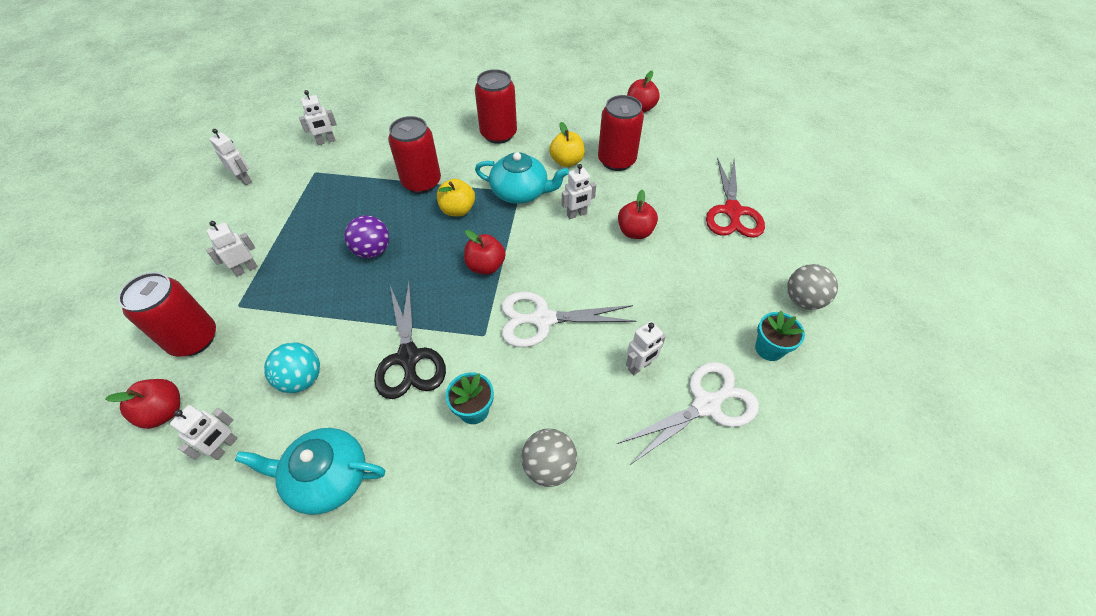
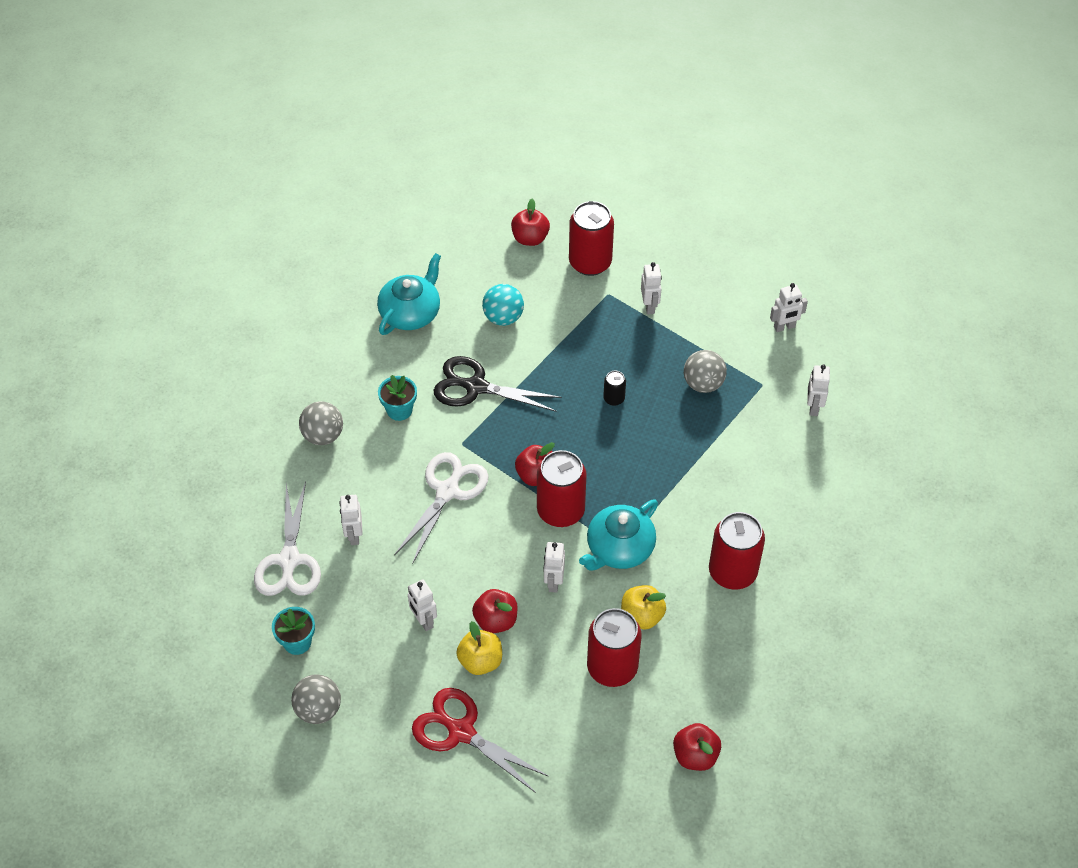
camera: 120 degrees right, 0 degrees up
(224, 447) = (476, 265): white robot -> white robot (423, 621)
(329, 203) = (703, 384): none -> grey ball
(372, 251) = (614, 398): purple ball -> black can
(421, 182) = (689, 468): red can -> red can (560, 511)
(458, 210) = (627, 483): yellow apple -> yellow apple (480, 661)

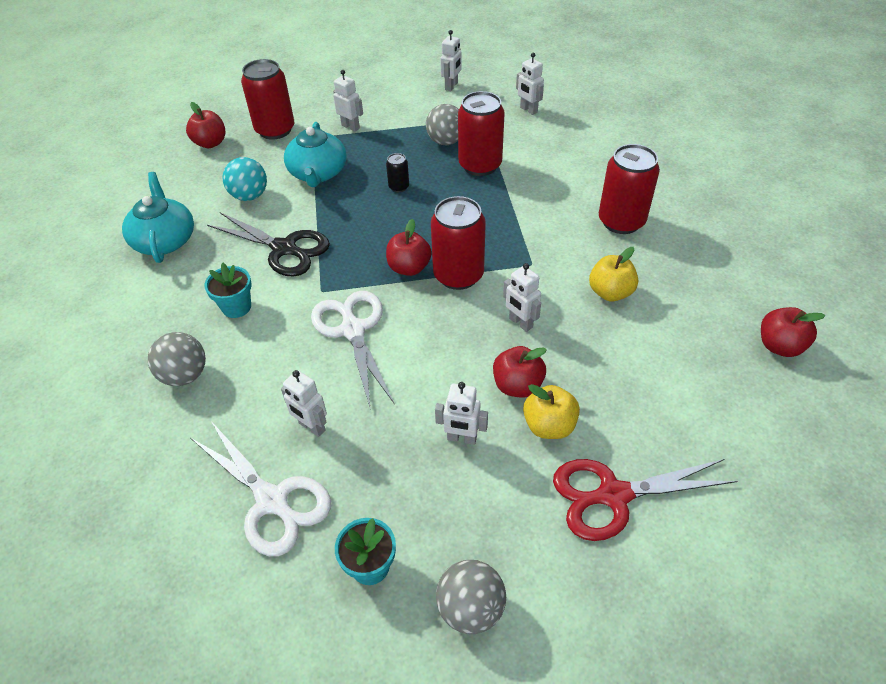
camera: 45 degrees left, 5 degrees down
(476, 387) = (284, 248): black scissors -> black scissors turned 120 degrees counterclockwise
(612, 667) = (643, 341): red can -> red can (480, 165)
(619, 548) = (532, 265): turquoise teapot -> turquoise teapot (318, 173)

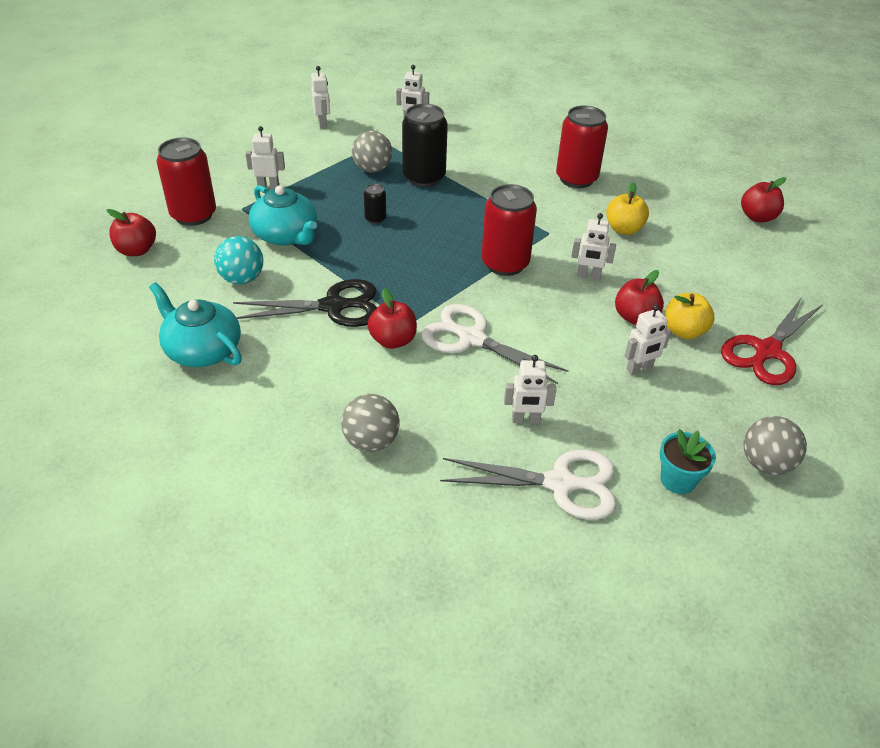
camera: 40 degrees left, 5 degrees down
(236, 307) = (349, 369): turquoise flower pot -> none
(409, 268) = (460, 275): red apple -> red apple (393, 340)
(480, 165) = (424, 177): red can -> black can

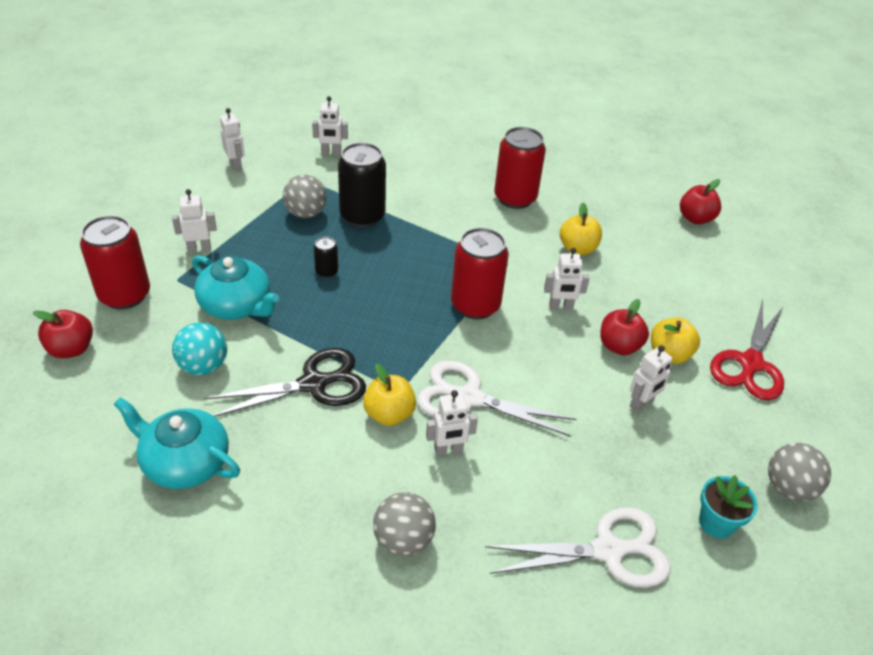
camera: 15 degrees left, 0 degrees up
(393, 340) = (389, 414): red apple -> yellow apple
(525, 420) = (552, 483): white robot -> white robot (448, 450)

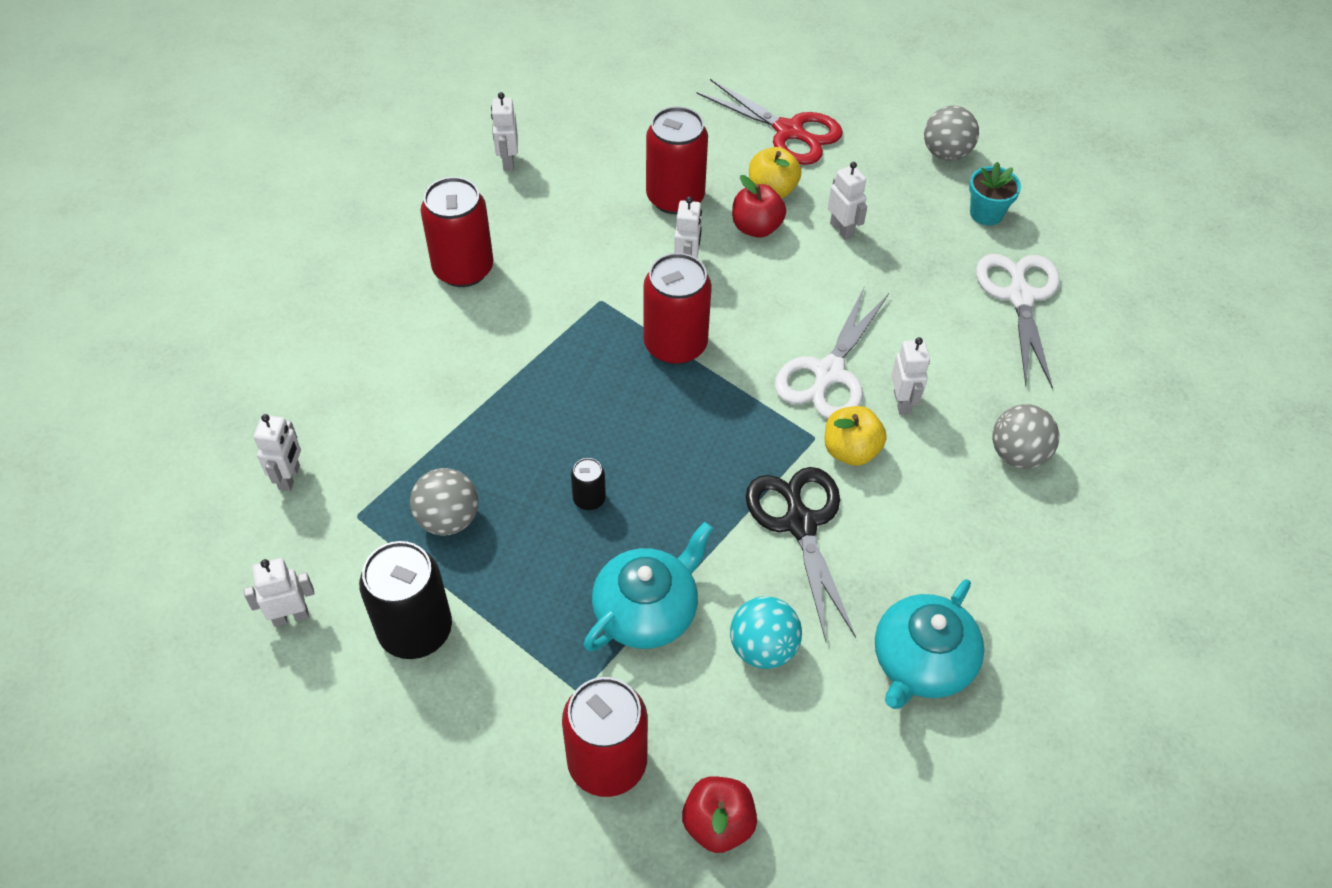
camera: 80 degrees left, 10 degrees up
(199, 249) = (511, 664): white robot -> white robot (508, 162)
(362, 216) = (469, 448): black can -> black can (415, 630)
(577, 249) = (582, 227): yellow apple -> none
(631, 296) = (675, 198): none -> red can
(695, 218) = (542, 106): red apple -> none

